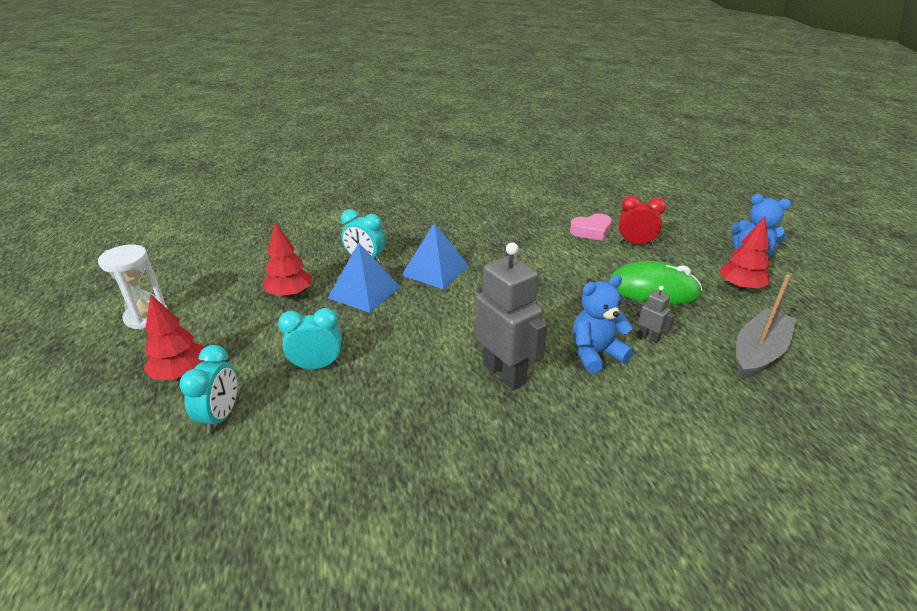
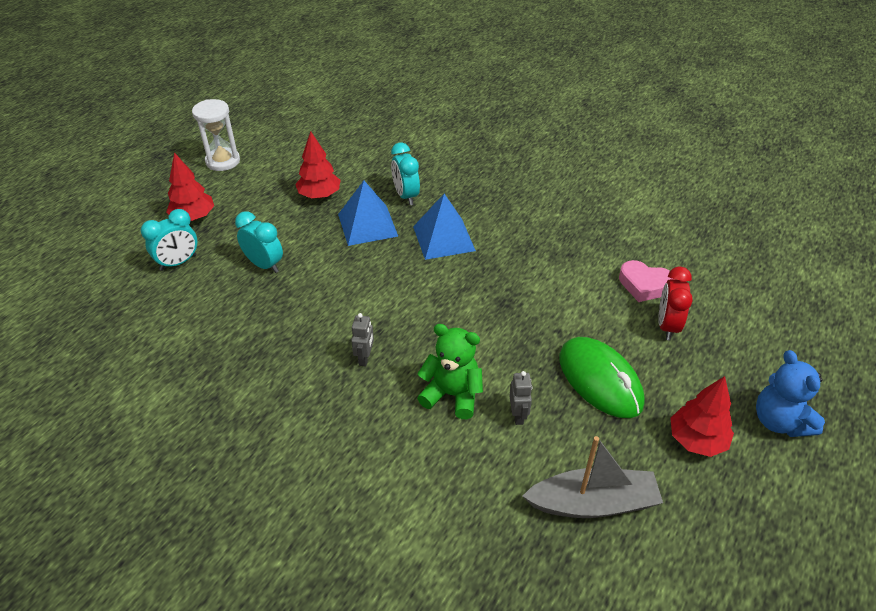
camera: 45 degrees right, 10 degrees up
(504, 373) = (365, 358): grey robot -> grey robot, size x0.45
(596, 354) = (452, 395): blue teddy bear -> green teddy bear
(635, 243) = (667, 326): red clock -> red clock turned 135 degrees counterclockwise

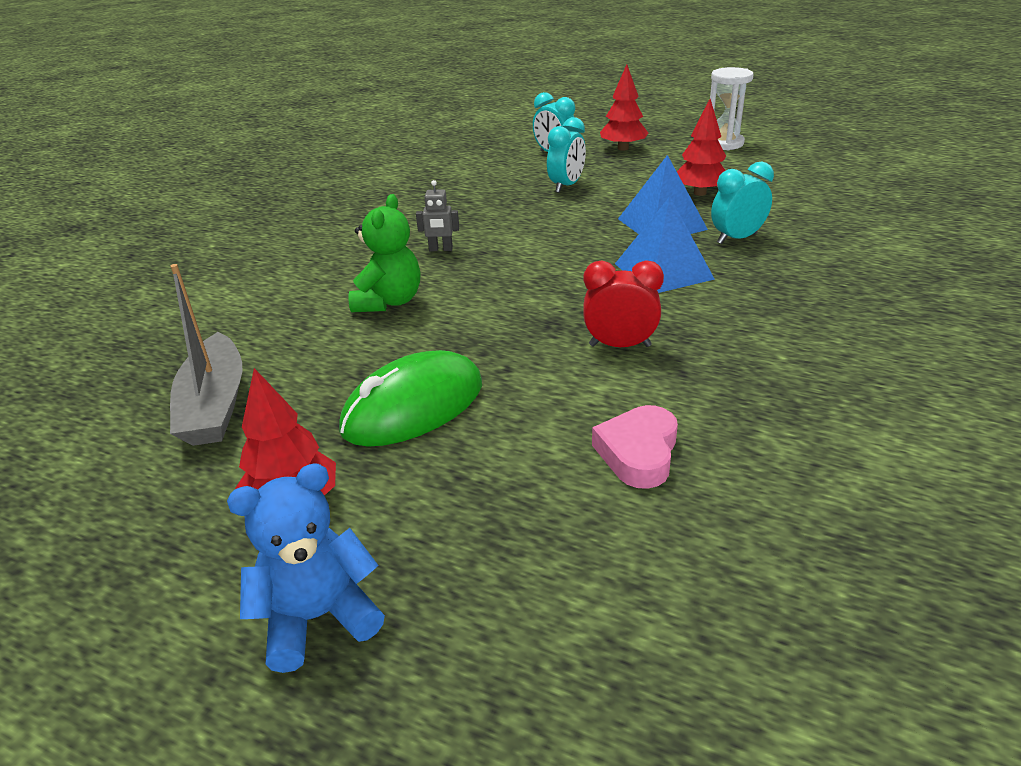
camera: 85 degrees right, 10 degrees down
(518, 415) = (355, 345): grey robot -> none
(667, 326) = (540, 478): red clock -> red clock (620, 345)

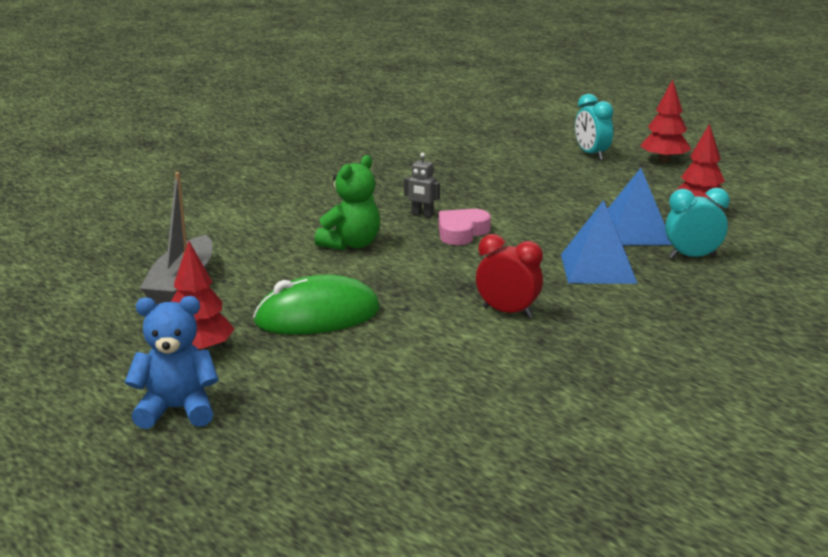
camera: 20 degrees right, 10 degrees down
(566, 186) = (577, 184): turquoise clock -> none
(638, 453) = (456, 380): pink heart -> pink heart (461, 232)
(723, 143) = (772, 174): white hourglass -> none

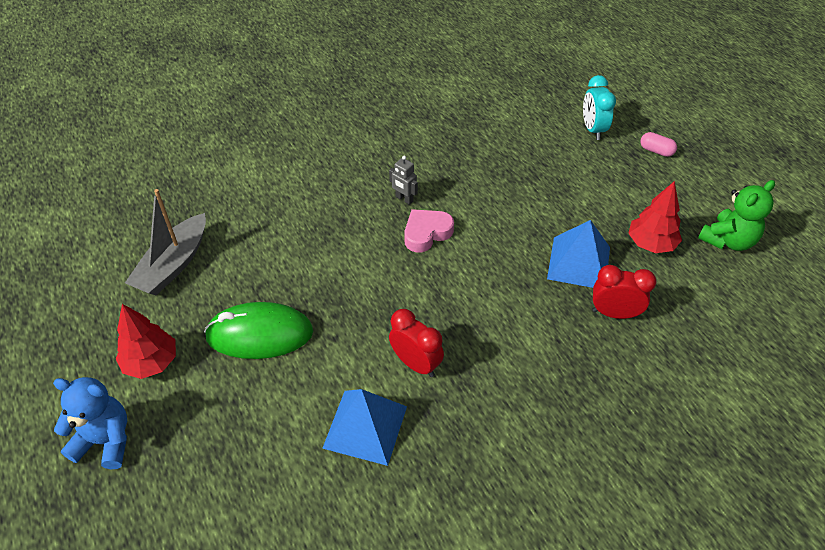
camera: 15 degrees right, 25 degrees up
(351, 244) = (327, 233): green teddy bear -> green teddy bear (728, 240)
(598, 268) = (521, 313): blue pyramid -> blue pyramid (365, 427)
(664, 160) = (656, 151): red tree -> pink capsule
(692, 257) = (614, 313): turquoise clock -> red clock

